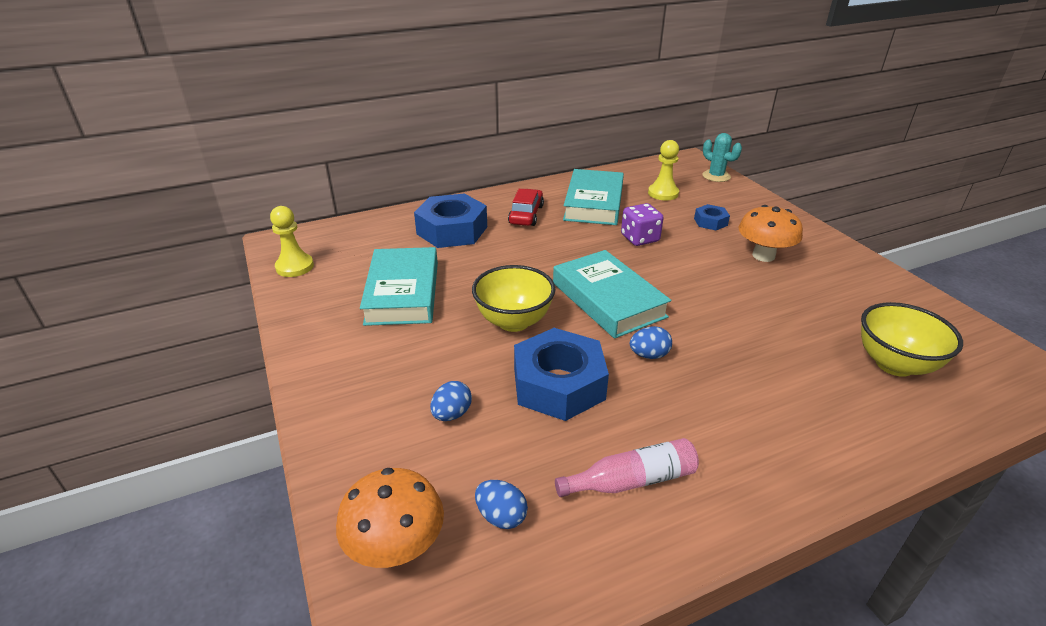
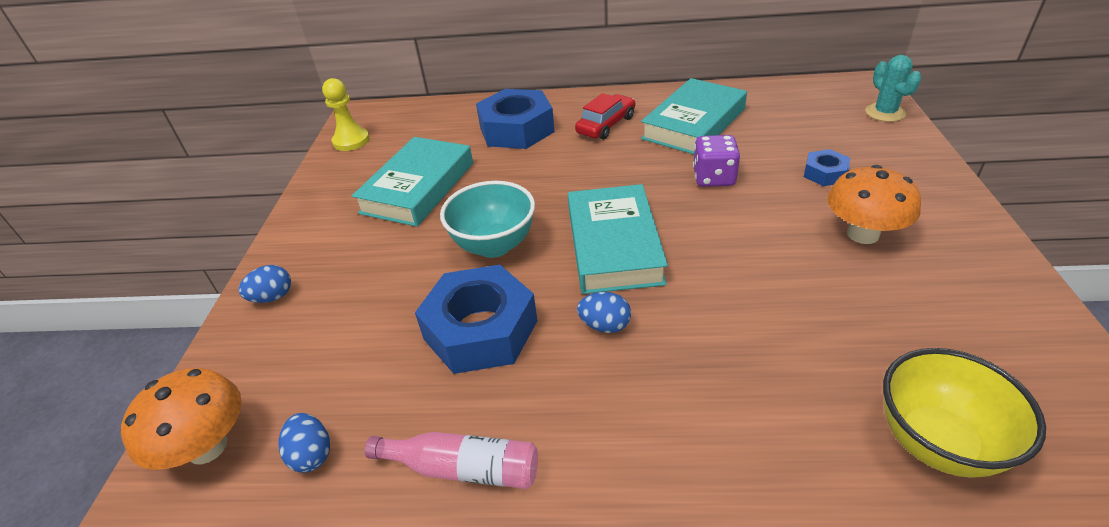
camera: 30 degrees right, 5 degrees up
(452, 414) = (357, 329): blue egg -> blue egg (272, 297)
(514, 321) = (494, 245): yellow bowl -> turquoise bowl
(663, 193) = (791, 125): yellow pawn -> none

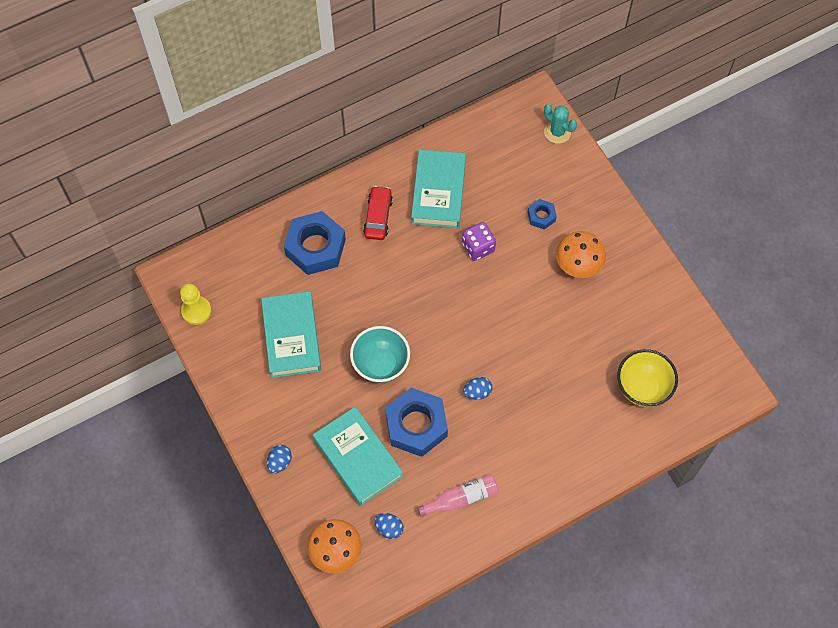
camera: 35 degrees left, 25 degrees up
(614, 245) = (450, 333): turquoise book -> turquoise book (358, 458)

